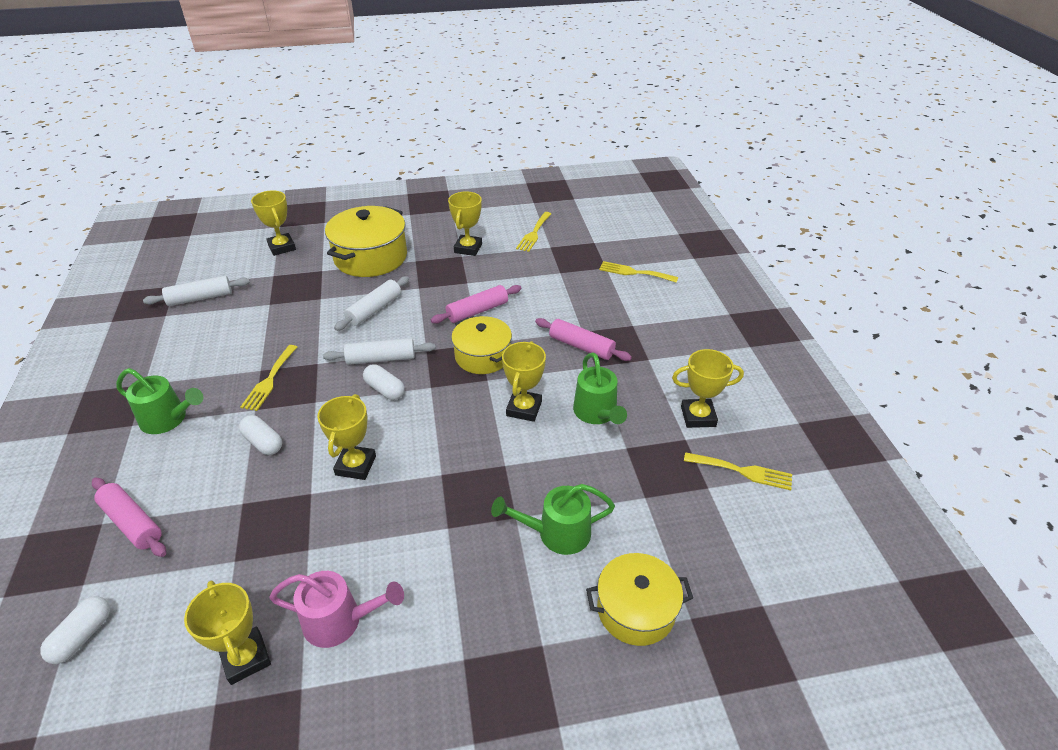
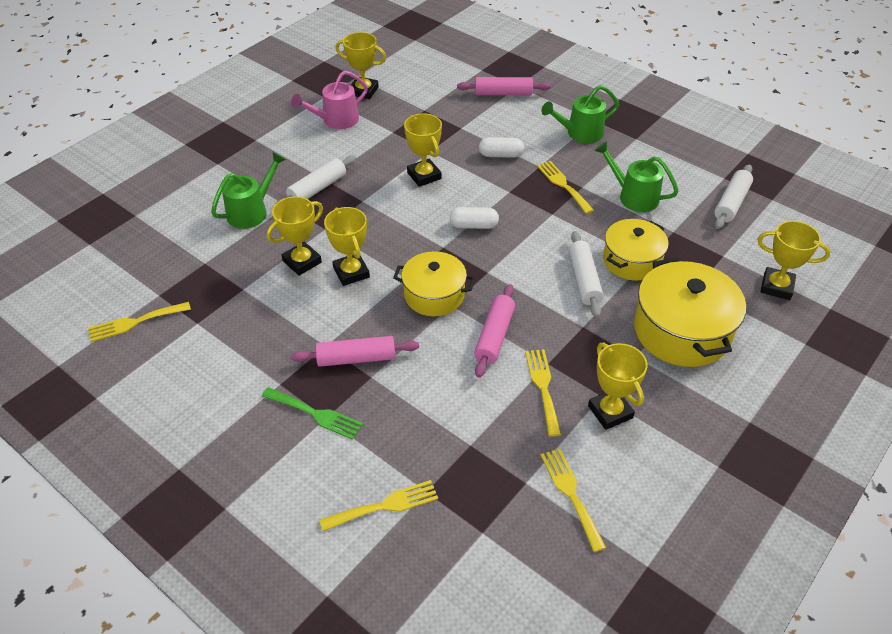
camera: 140 degrees right, 5 degrees up
(82, 636) = (449, 61): white capsule -> none
(381, 359) = (511, 244): white rolling pin -> white rolling pin (317, 189)
(486, 274) = (543, 387): none -> yellow fork
(597, 413) = (287, 302): green watering can -> green watering can (633, 196)
(636, 609) = (172, 202): yellow pot -> yellow pot (632, 261)
(637, 330) = (316, 414): none -> green fork
(698, 416) = (196, 350): yellow trophy -> yellow trophy (302, 262)

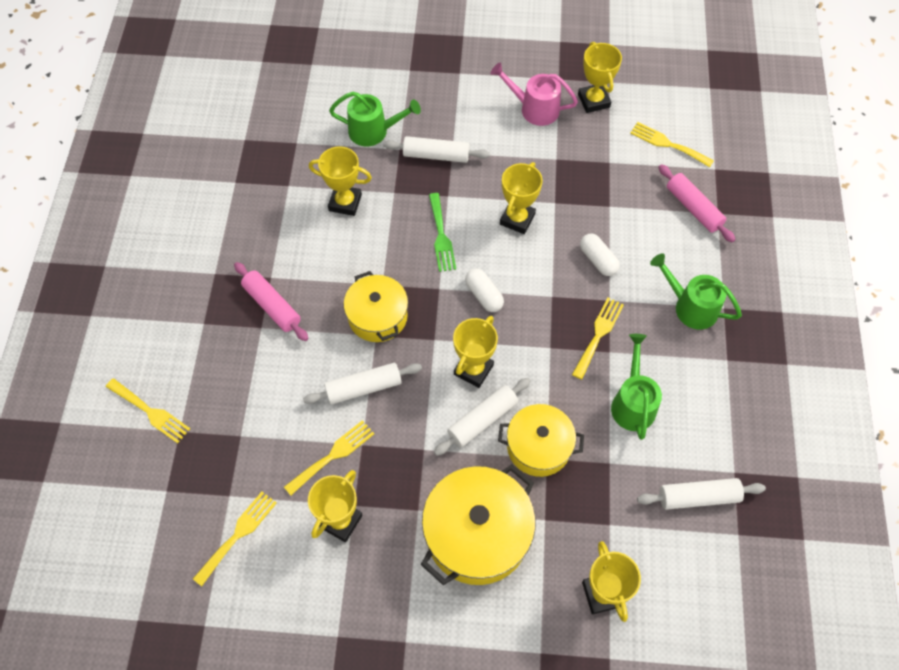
camera: 55 degrees right, 15 degrees up
(134, 322) = (209, 145): yellow fork -> yellow fork (667, 144)
(316, 414) = (202, 315): green fork -> green fork (441, 236)
(351, 272) = (359, 243): yellow trophy -> yellow trophy (473, 369)
(494, 336) = (364, 388): pink rolling pin -> white rolling pin

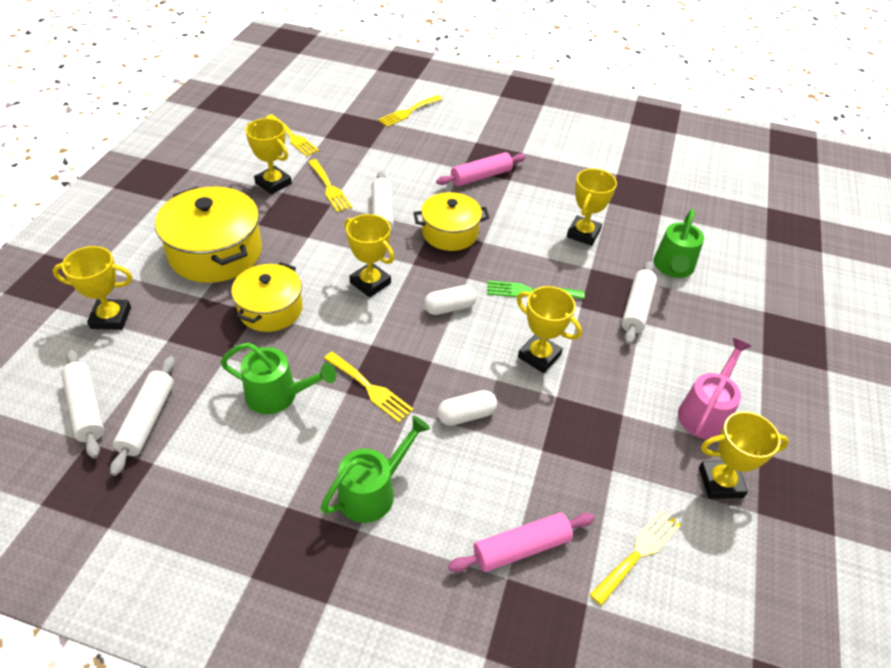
camera: 100 degrees right, 15 degrees down
(482, 420) = (316, 278): white rolling pin -> white rolling pin (86, 408)

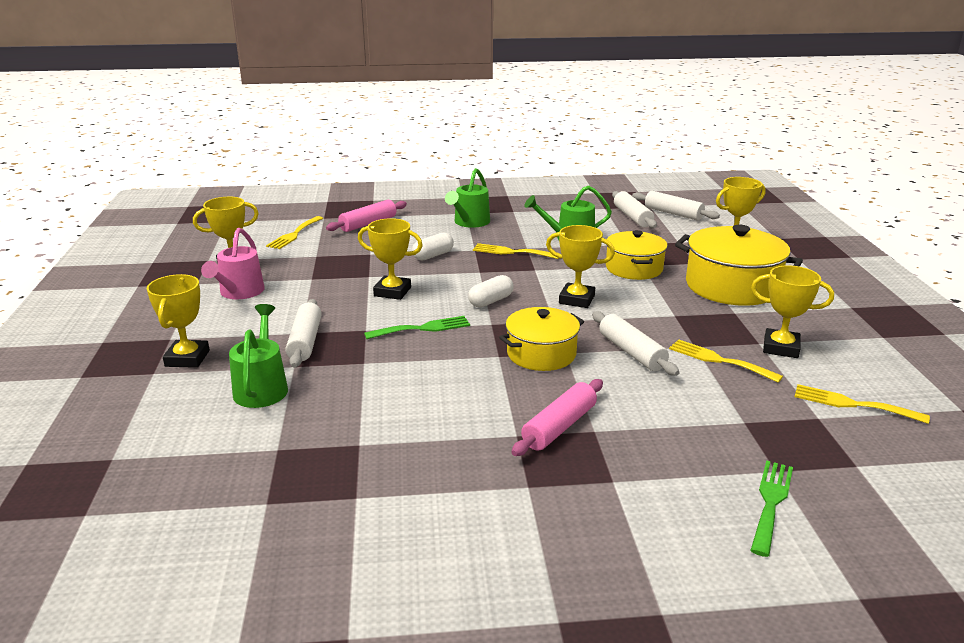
camera: 160 degrees right, 20 degrees down
(408, 112) = (771, 502): yellow fork -> green fork
(583, 234) = (384, 394): yellow trophy -> yellow trophy (187, 358)

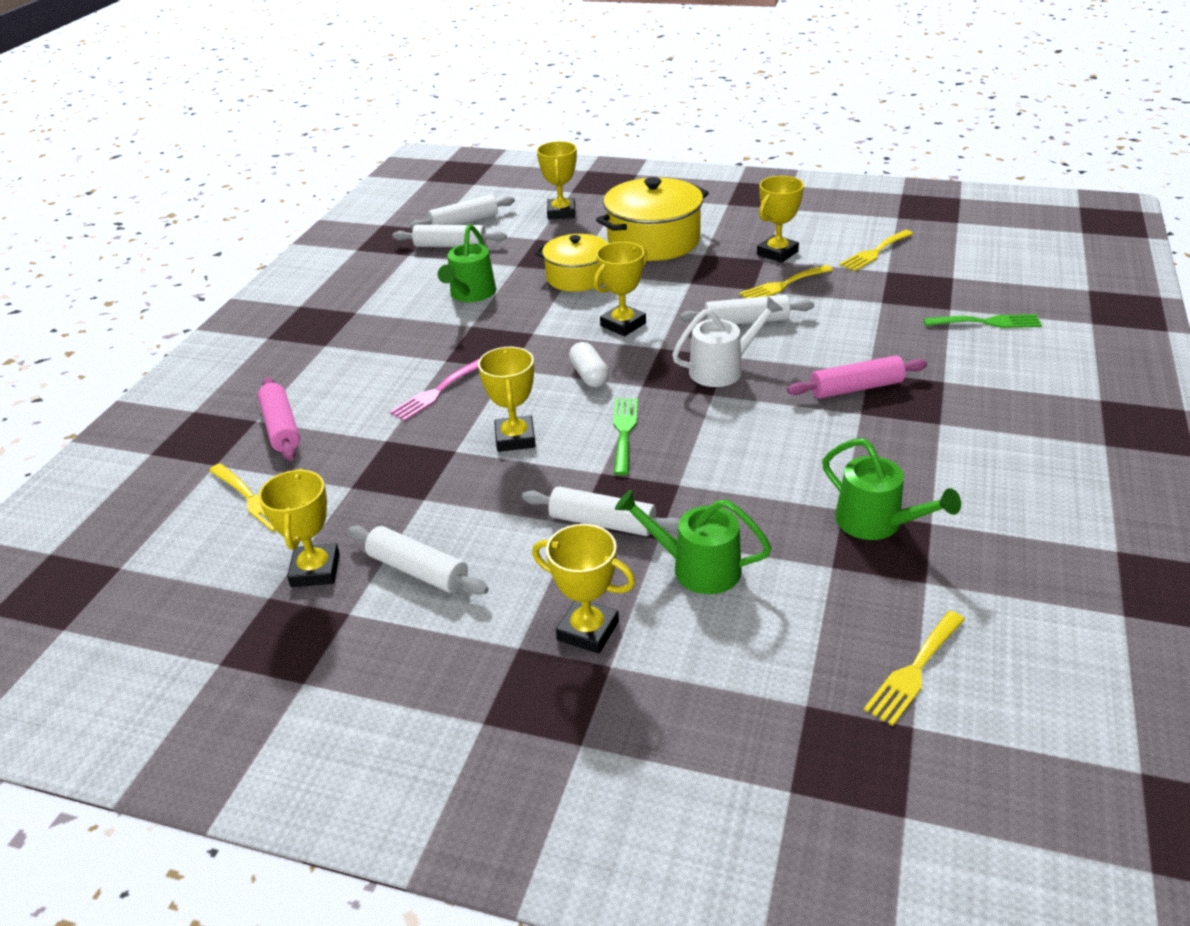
camera: 65 degrees left, 10 degrees up
(239, 293) = (418, 570): pink watering can -> white rolling pin
(392, 292) = (515, 438): yellow trophy -> yellow trophy turned 45 degrees counterclockwise
(433, 255) = (436, 392): white capsule -> pink fork
(469, 223) = (360, 349): green watering can -> green watering can (877, 523)
(511, 252) = (475, 337): yellow fork -> yellow fork (914, 671)
(541, 354) = (723, 369): yellow pot -> white watering can
(559, 427) = (856, 388): pink rolling pin -> pink rolling pin turned 75 degrees counterclockwise
(771, 502) = (987, 322): green fork -> green fork turned 135 degrees clockwise

